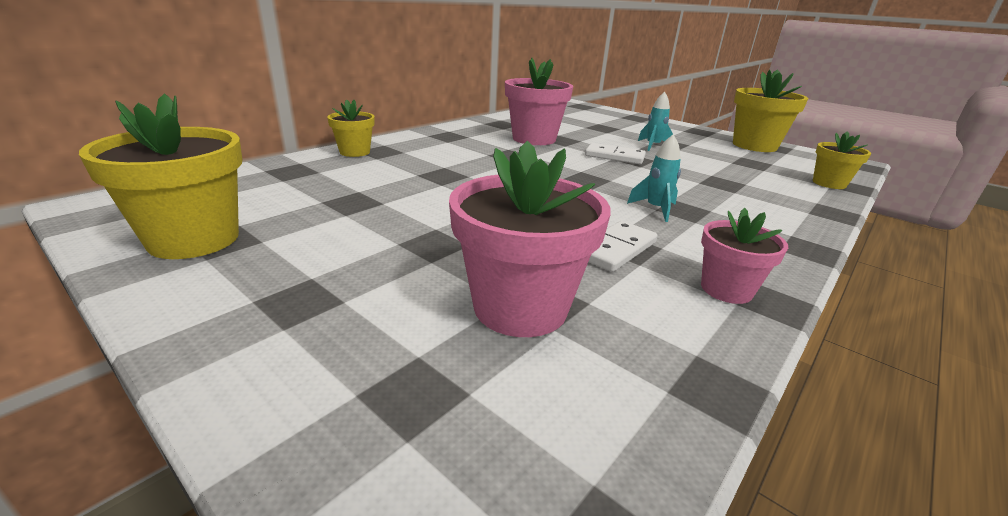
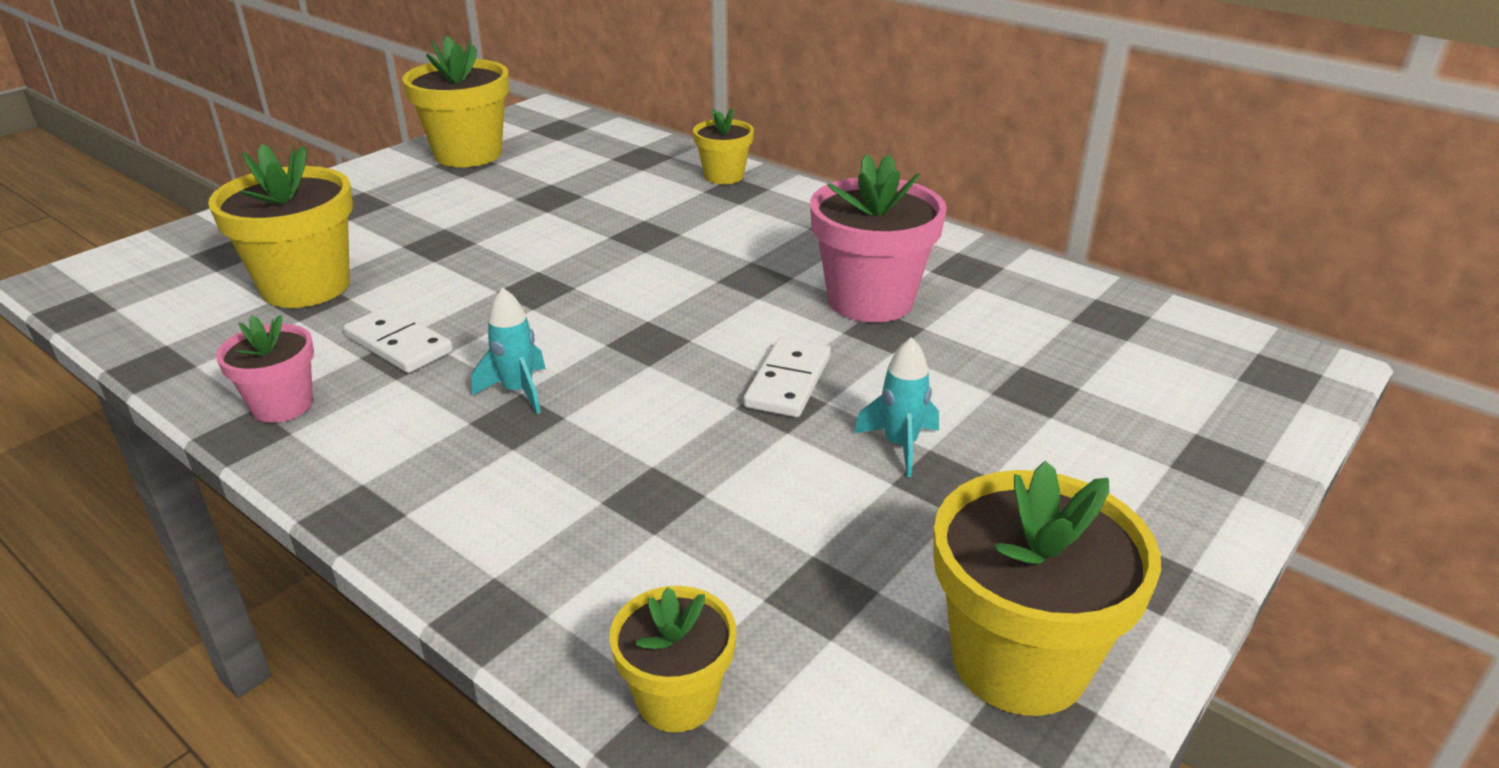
camera: 90 degrees right, 5 degrees up
(520, 307) = (306, 286): pink flower pot -> yellow flower pot

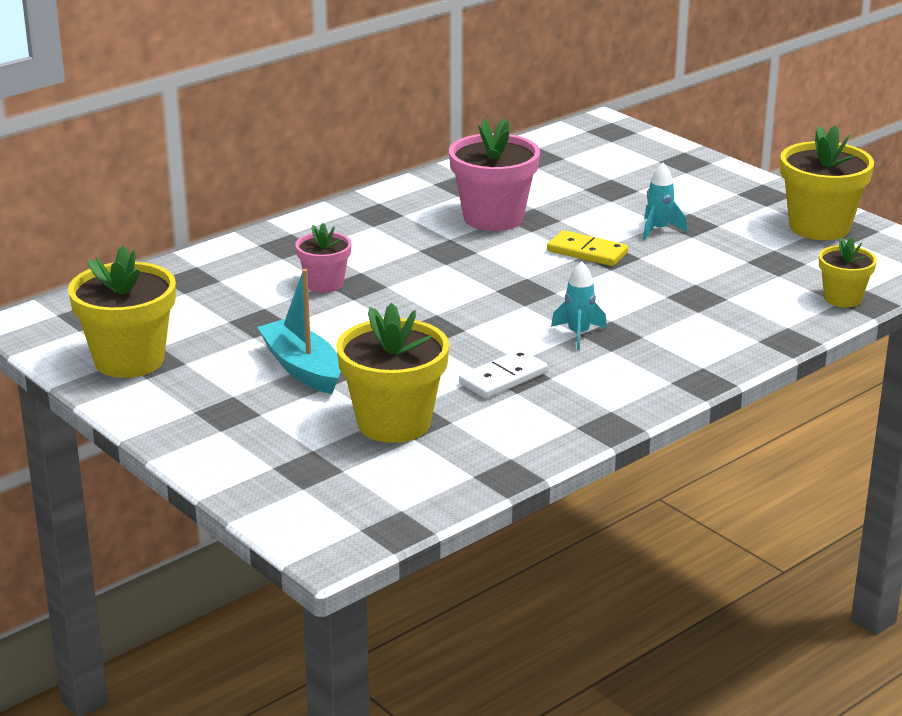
camera: 80 degrees left, 5 degrees down
(282, 405) = (577, 416): pink flower pot -> pink flower pot (324, 284)
(442, 227) = (302, 368): none -> turquoise boat
(724, 176) = (256, 248): yellow flower pot -> none
(788, 382) = (587, 252): white domino -> yellow domino

